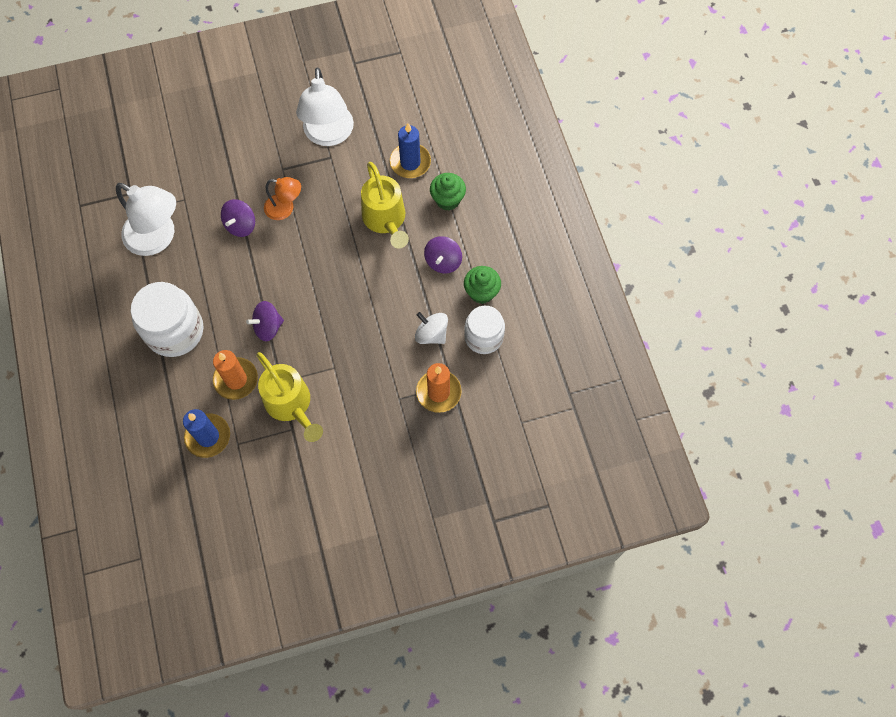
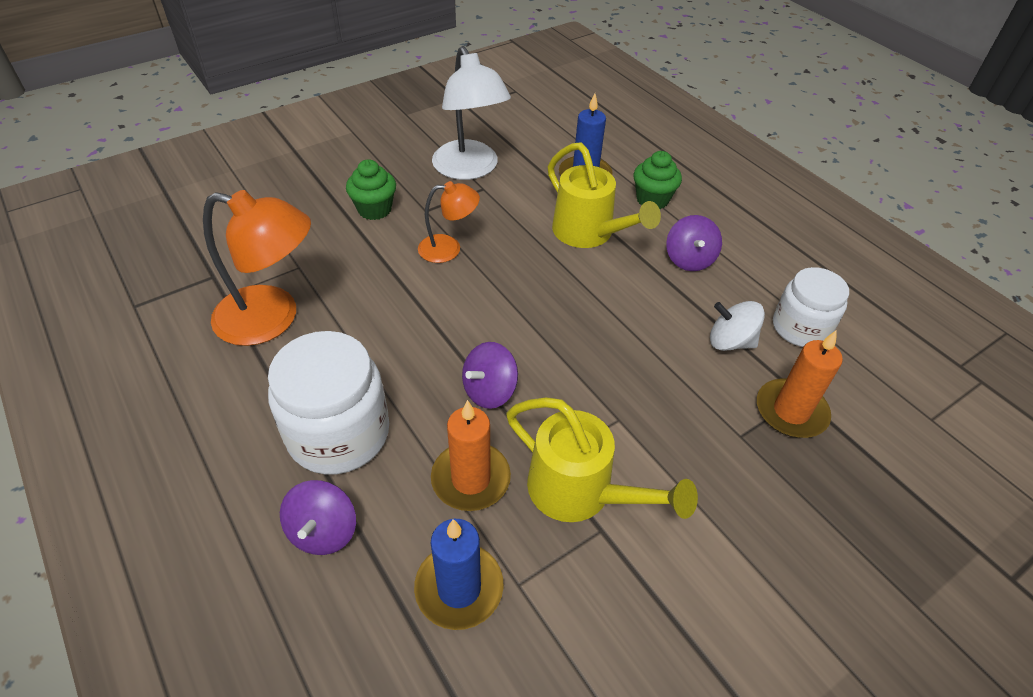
camera: 20 degrees left, 20 degrees down
(158, 238) = (272, 319): white lamp -> orange lamp
(241, 225) = (393, 278): purple spinning top -> purple spinning top (323, 531)
(481, 292) = (760, 280): green cupcake -> green cupcake (374, 209)

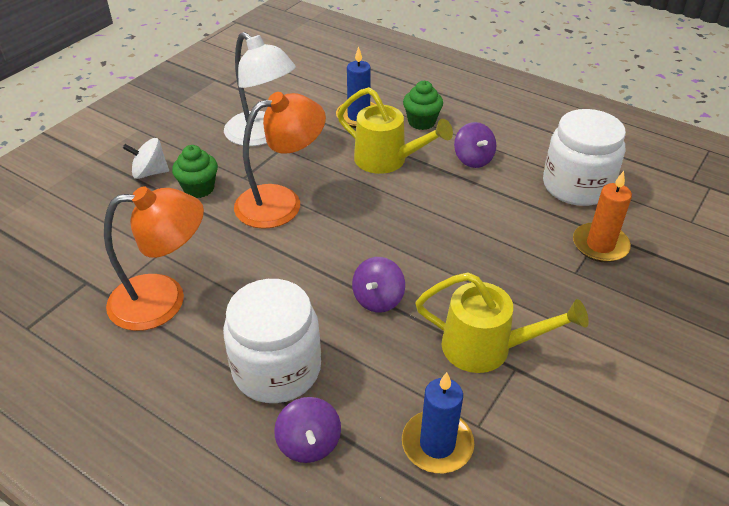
camera: 20 degrees left, 5 degrees down
(449, 248) = (281, 202): orange lamp -> orange lamp, size x1.77
(471, 479) = (401, 366): orange candle -> none
(730, 342) = (534, 210): white spinning top -> white spinning top (150, 173)
(800, 328) = (576, 186): white jar -> white jar, size x1.52

